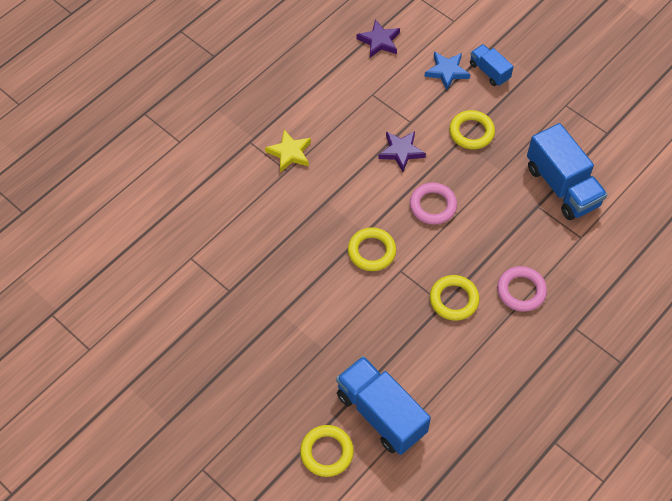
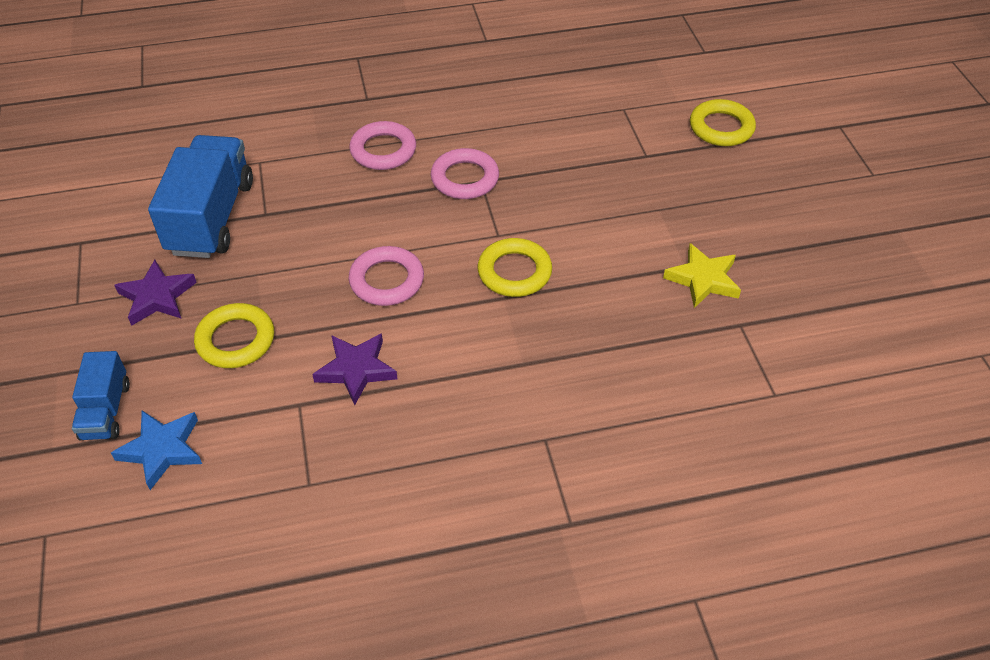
camera: 145 degrees left, 10 degrees down
(290, 153) = (519, 464): yellow star -> yellow star (703, 279)
(379, 41) = (199, 577): purple star -> purple star (157, 297)
(381, 413) = (638, 129): blue truck -> none
(454, 300) = (465, 178): yellow ring -> pink ring

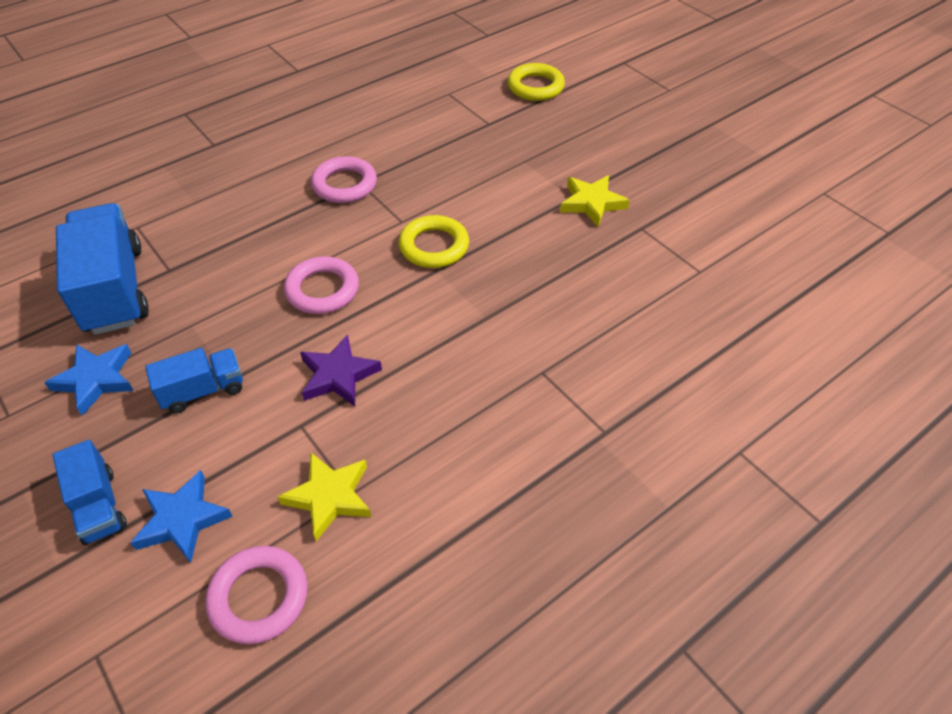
camera: 25 degrees left, 0 degrees up
(157, 297) = (96, 380): purple star -> blue star
(236, 340) = (203, 391): yellow ring -> blue truck
(288, 480) = (329, 497): none -> yellow star
(383, 150) = (255, 183): pink ring -> pink ring (259, 597)

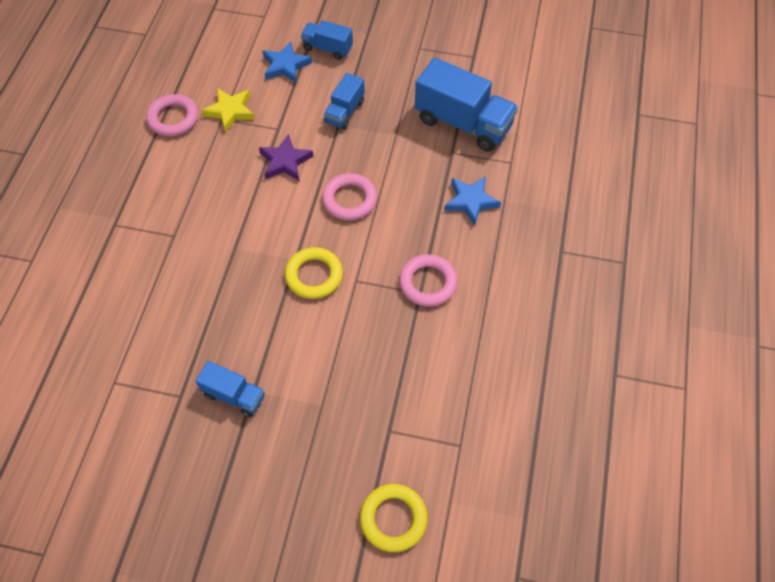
camera: 140 degrees right, 10 degrees up
(96, 380) = (403, 83): blue star -> blue star (471, 201)
(259, 597) = (221, 64): pink ring -> pink ring (173, 118)
(592, 203) = (234, 395): yellow star -> blue truck

